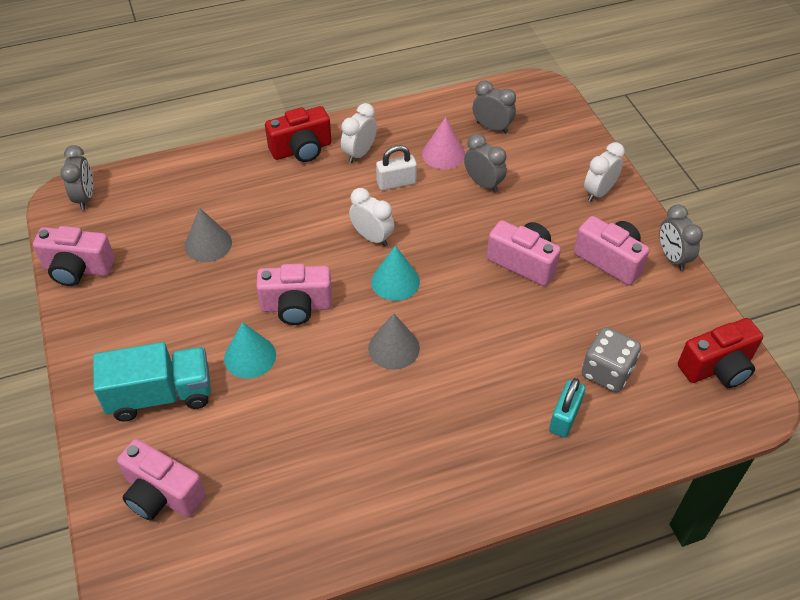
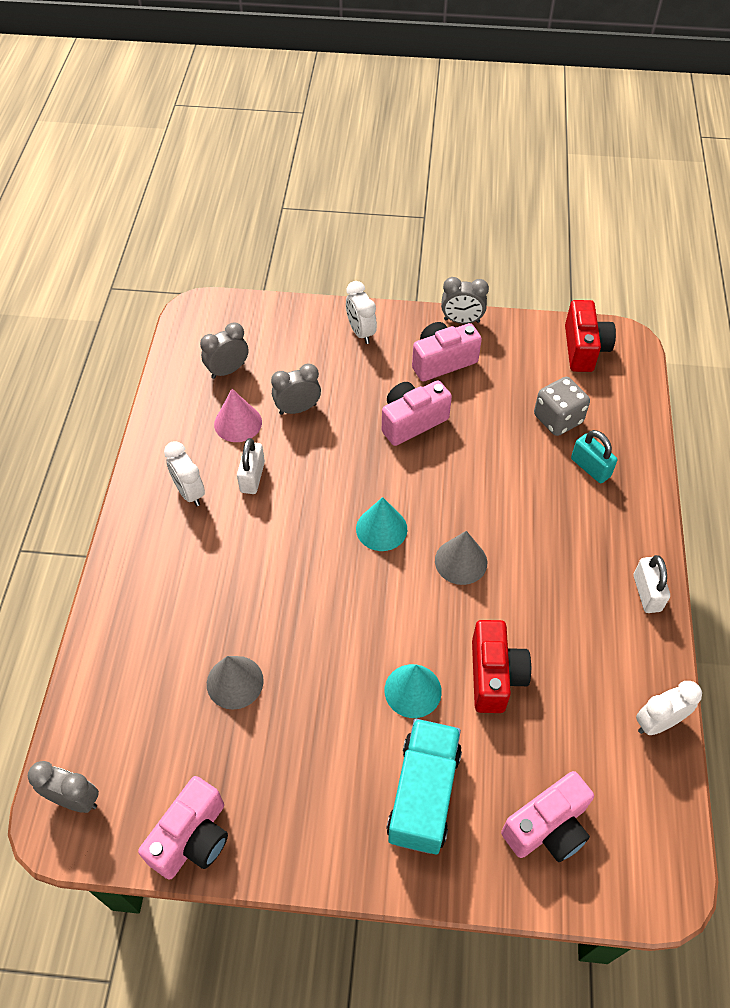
camera: 65 degrees left, 5 degrees up
(296, 306) = (369, 625): pink camera -> none
(301, 150) = (148, 542): red camera -> red camera (494, 676)
(372, 237) = (314, 526): white clock -> white clock (657, 722)
(441, 509) = (647, 593): none -> white padlock

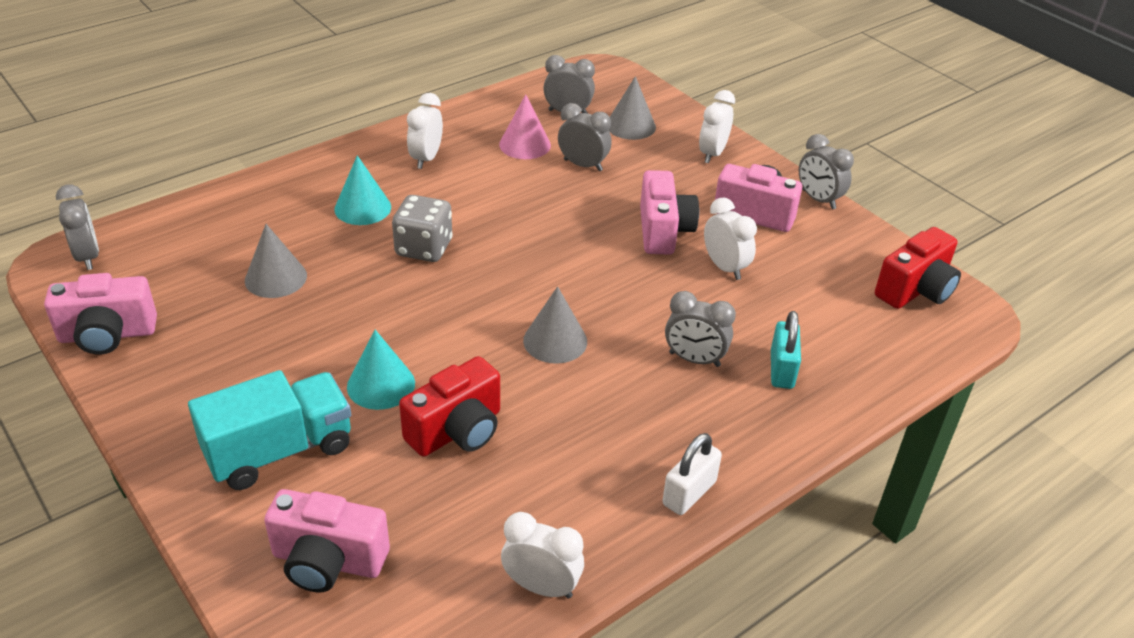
camera: 45 degrees right, 15 degrees down
(252, 477) = (483, 180): white padlock -> none
(282, 349) = (630, 126): none -> grey cone
(381, 529) = (526, 275): turquoise cone -> turquoise cone (362, 208)
(412, 421) = (663, 231): pink camera -> pink camera turned 75 degrees clockwise
(477, 420) = (725, 267): none -> white clock
(543, 502) = (694, 359): none -> grey clock
(558, 419) = (804, 317): grey dice -> grey dice (424, 248)

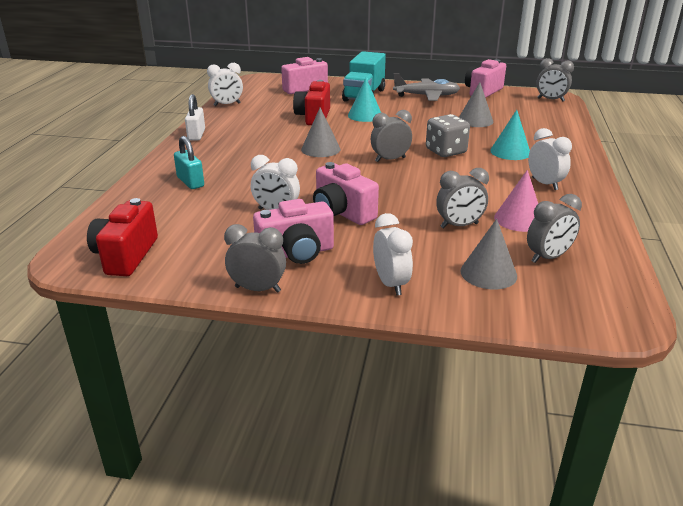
camera: 140 degrees right, 10 degrees down
(202, 379) = (426, 96): none -> grey plane
(694, 359) = (243, 168): grey clock -> grey clock (390, 159)

